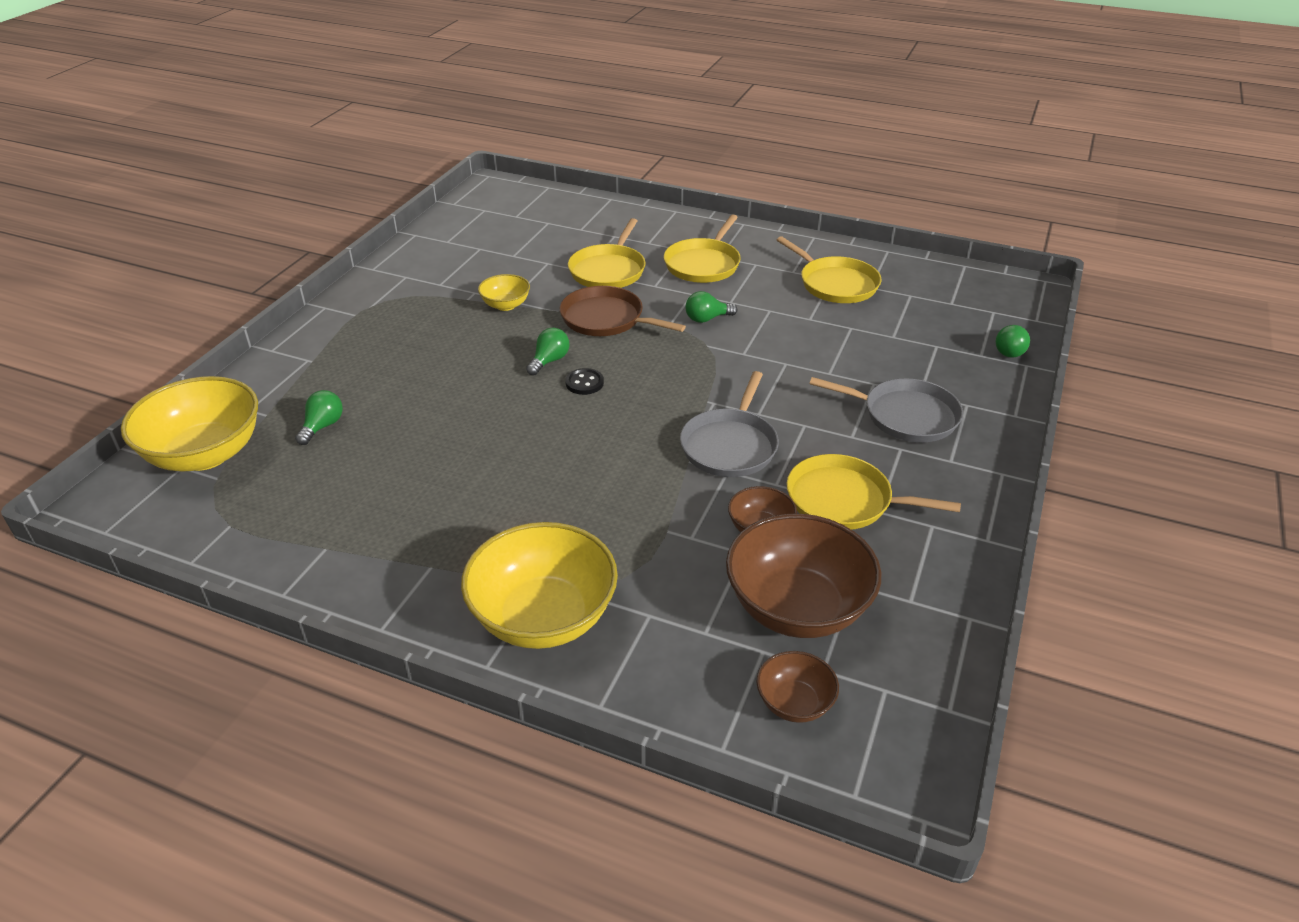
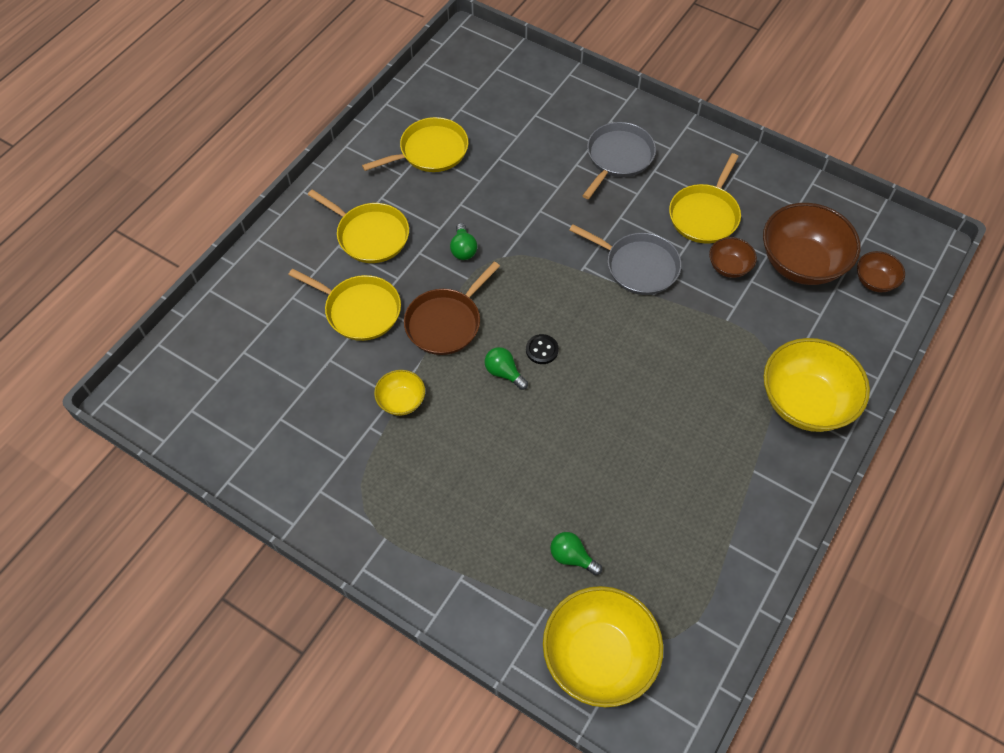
camera: 80 degrees left, 20 degrees up
(1009, 350) = (550, 77): green light bulb -> none

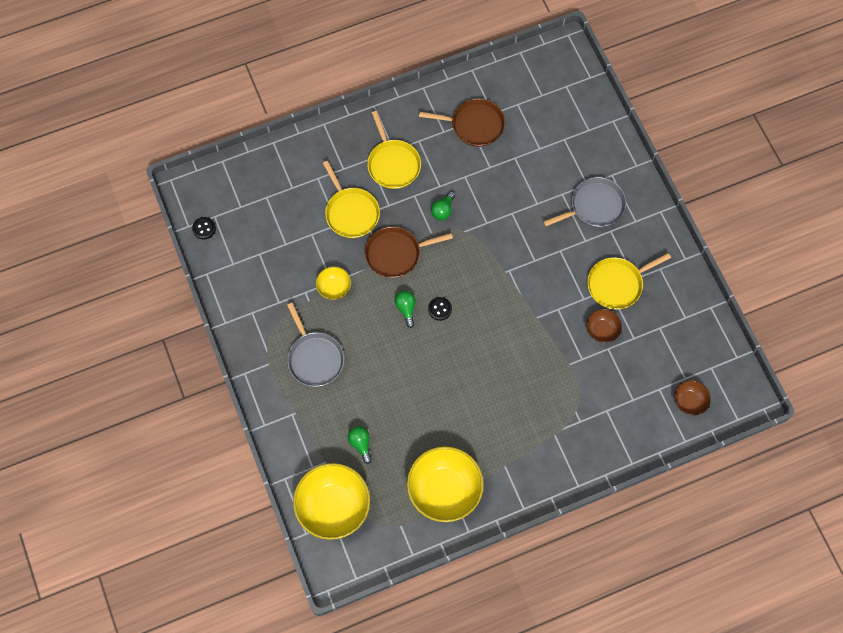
camera: 35 degrees right, 10 degrees up
(187, 432) = (204, 228): none -> black button
(430, 151) = (474, 125): yellow pan -> brown pan
(638, 266) = (543, 292): grey pan -> grey pan (314, 358)
(801, 263) = (651, 358): brown bowl -> none
(805, 402) = (572, 447): yellow bowl -> yellow bowl (444, 490)

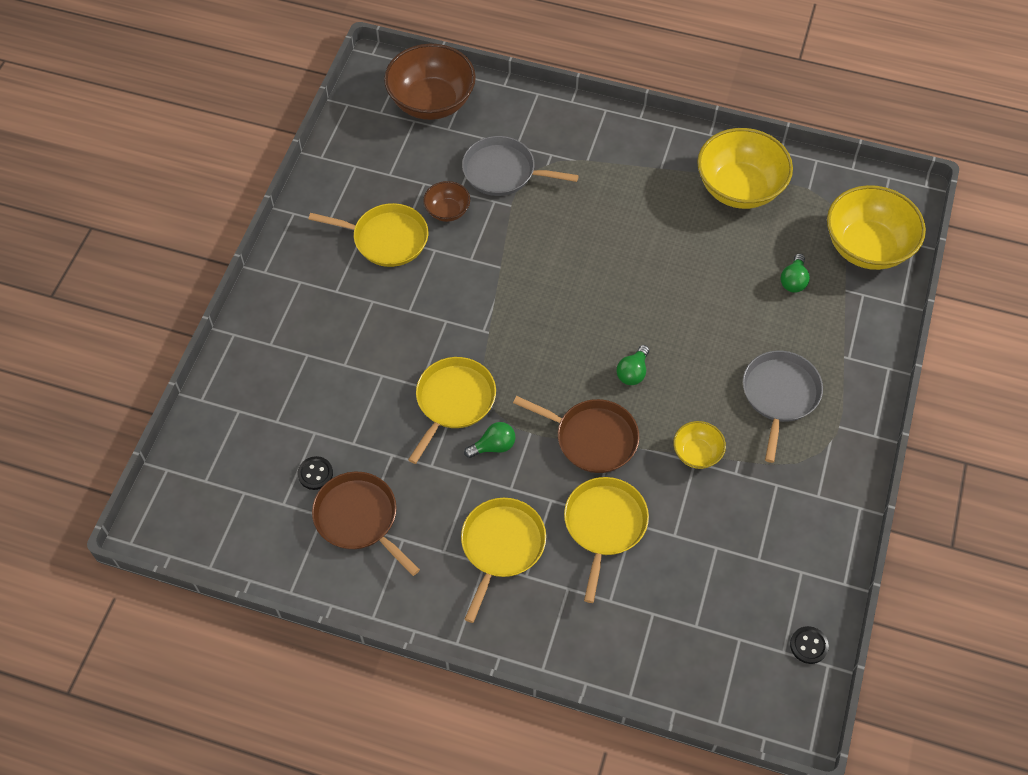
camera: 140 degrees left, 10 degrees down
(440, 309) = (595, 346): black button -> black button (315, 474)
(486, 218) = (453, 401): none -> yellow pan
(594, 206) = (325, 327): grey pan -> grey pan (503, 172)
(689, 401) = (431, 102): brown bowl -> brown bowl, size x2.02

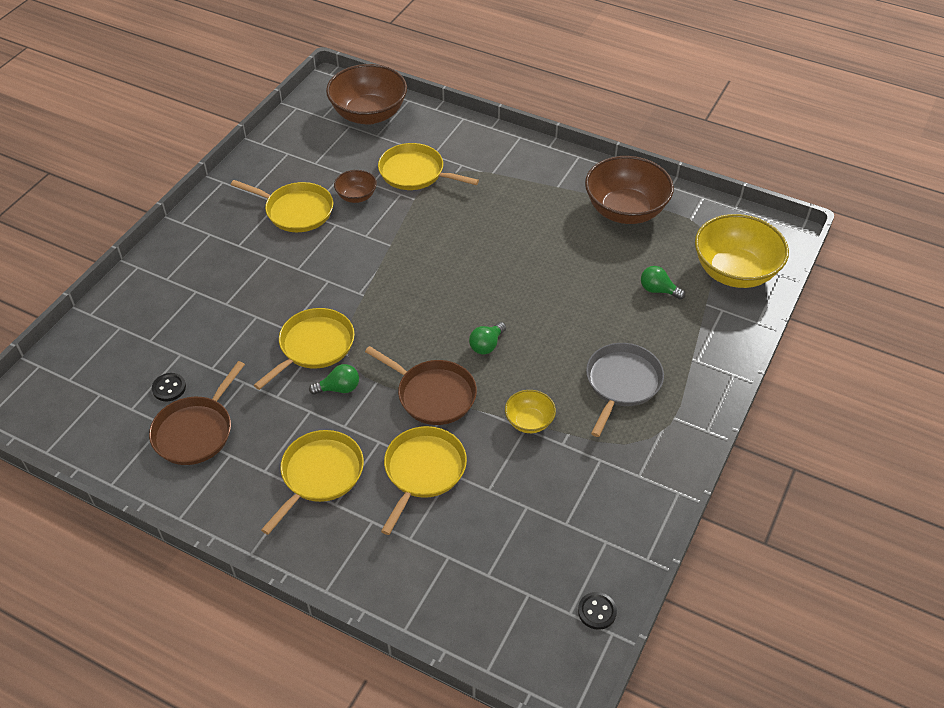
camera: 10 degrees right, 10 degrees down
(359, 518) = (196, 431): brown pan -> brown pan turned 120 degrees counterclockwise
(503, 172) = (415, 173): grey pan -> yellow pan
(739, 188) = (625, 210): yellow bowl -> brown bowl
(793, 281) = (658, 290): green light bulb -> green light bulb turned 90 degrees clockwise

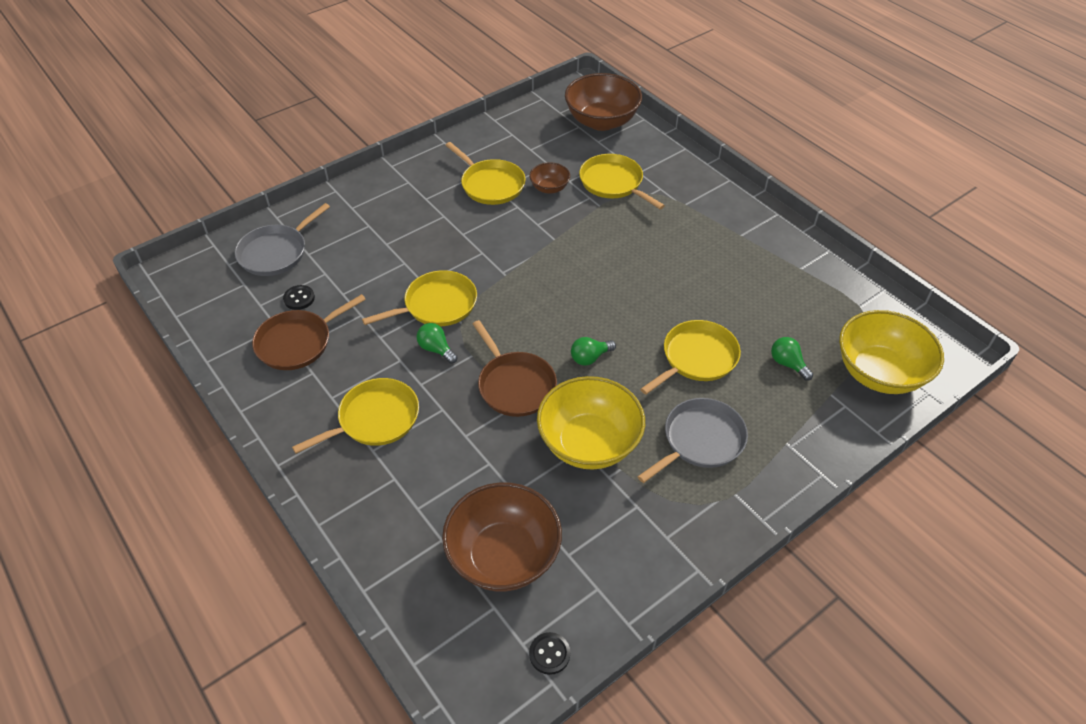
camera: 25 degrees right, 0 degrees up
(113, 350) = (276, 252): none -> grey pan
(339, 388) = (436, 349): green light bulb -> green light bulb turned 150 degrees counterclockwise
(423, 471) = (465, 451): yellow pan -> yellow pan (696, 358)
(529, 421) = (589, 443): yellow bowl -> yellow bowl, size x2.02
(625, 210) = (796, 277): brown bowl -> brown bowl (503, 556)

